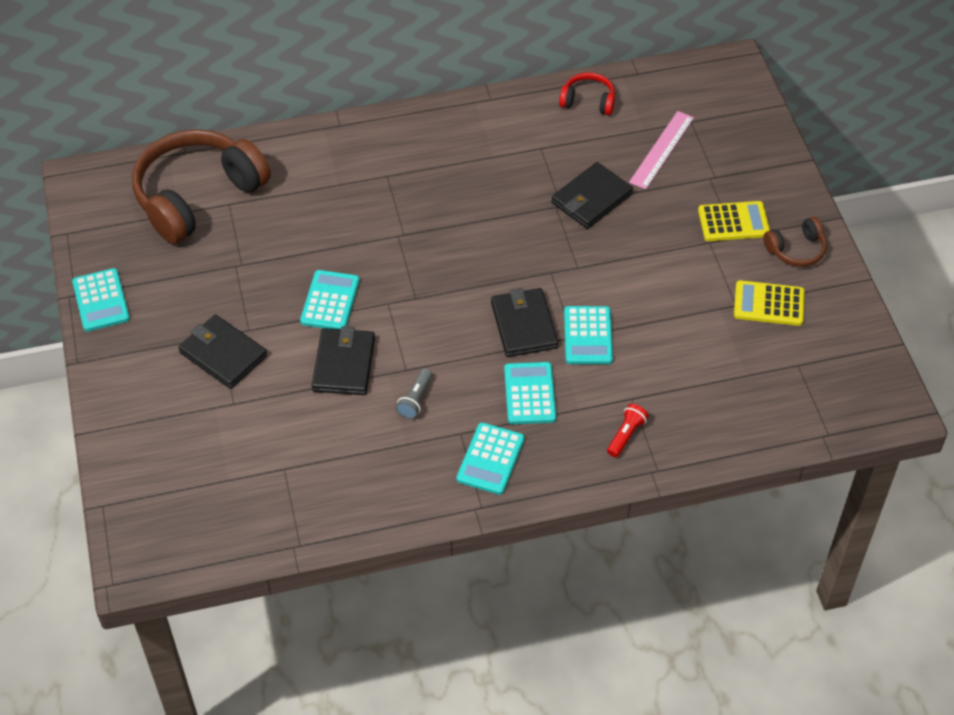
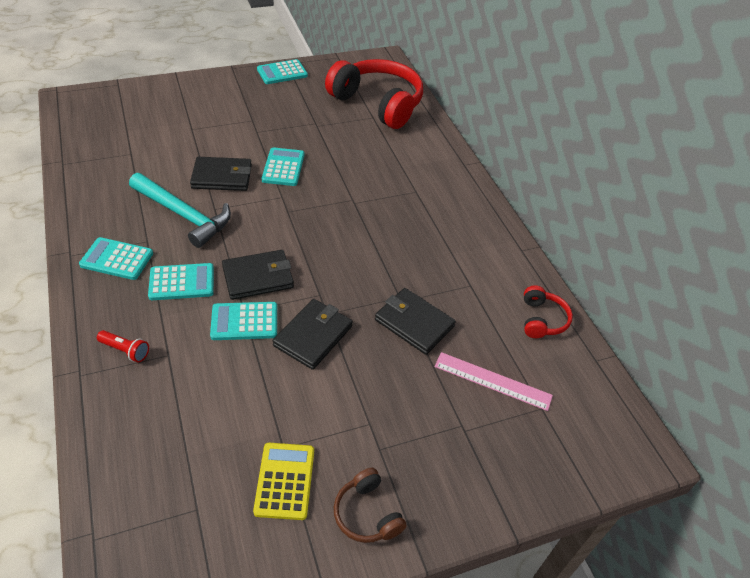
camera: 80 degrees right, 5 degrees down
(197, 196) = (378, 103): brown headphones -> red headphones
(223, 354) = (235, 122): black wallet -> black wallet (313, 336)
(330, 301) = (283, 167): turquoise calculator -> turquoise calculator turned 90 degrees counterclockwise
(415, 400) = (183, 215): grey flashlight -> turquoise hammer
(733, 222) = (401, 447): yellow calculator -> none

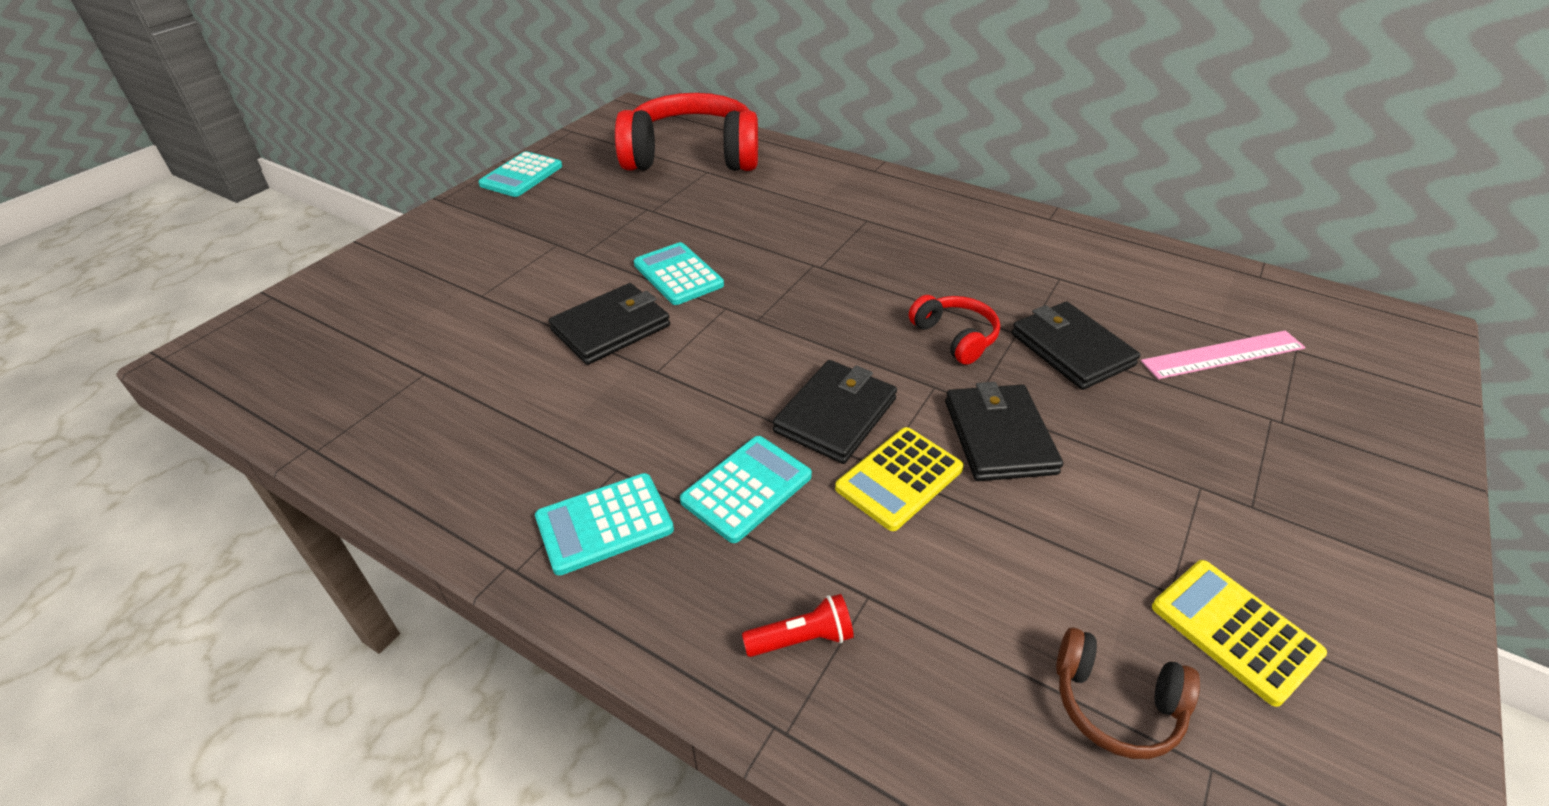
camera: 35 degrees left, 5 degrees down
(183, 215) = (623, 403): turquoise hammer -> none
(244, 321) = (899, 478): turquoise calculator -> yellow calculator
(367, 514) = (1356, 588): brown headphones -> brown headphones (1115, 704)
(414, 323) = (1071, 349): black wallet -> black wallet turned 60 degrees clockwise
(542, 319) = (1165, 269): red headphones -> red headphones (955, 337)

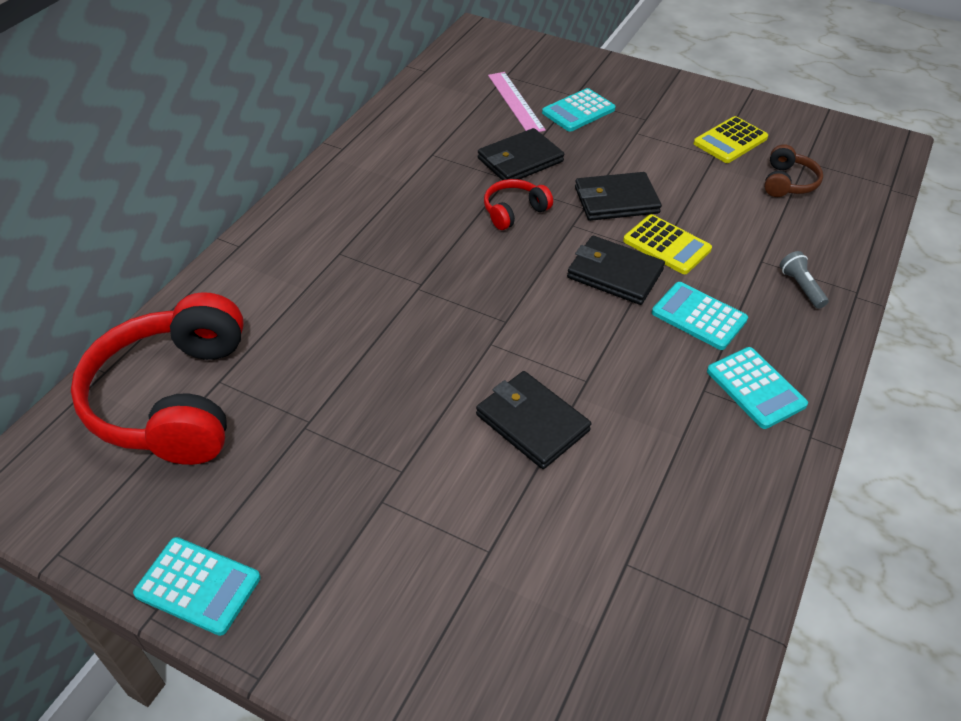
camera: 95 degrees left, 5 degrees up
(678, 275) = (439, 383): turquoise calculator -> turquoise calculator (578, 111)
(802, 638) = (801, 287): red flashlight -> grey flashlight

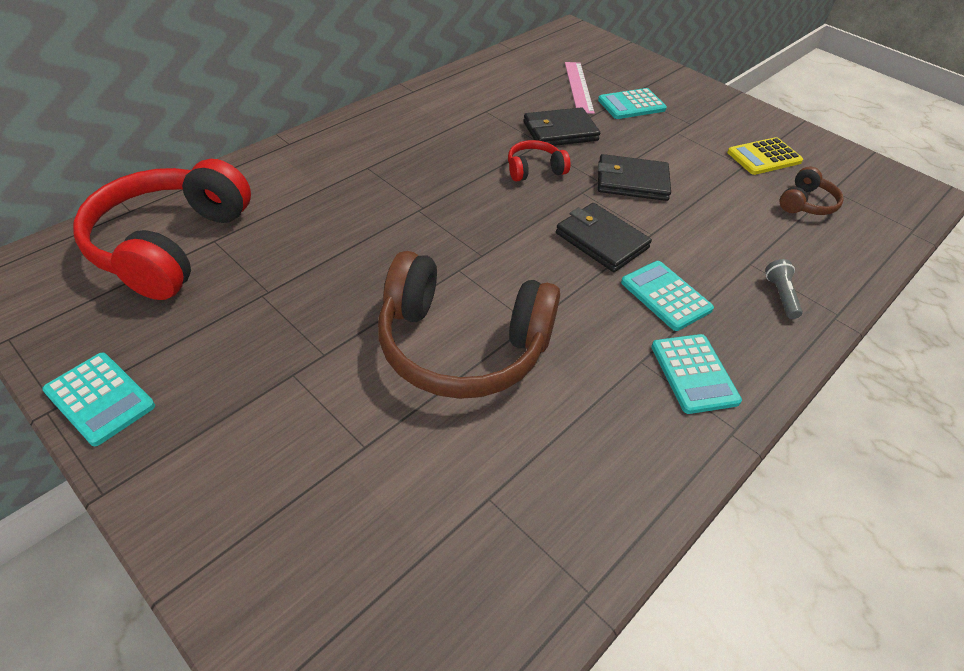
camera: 15 degrees right, 0 degrees up
(532, 422) = (462, 345): black wallet -> brown headphones
(666, 245) = (662, 228): yellow calculator -> none

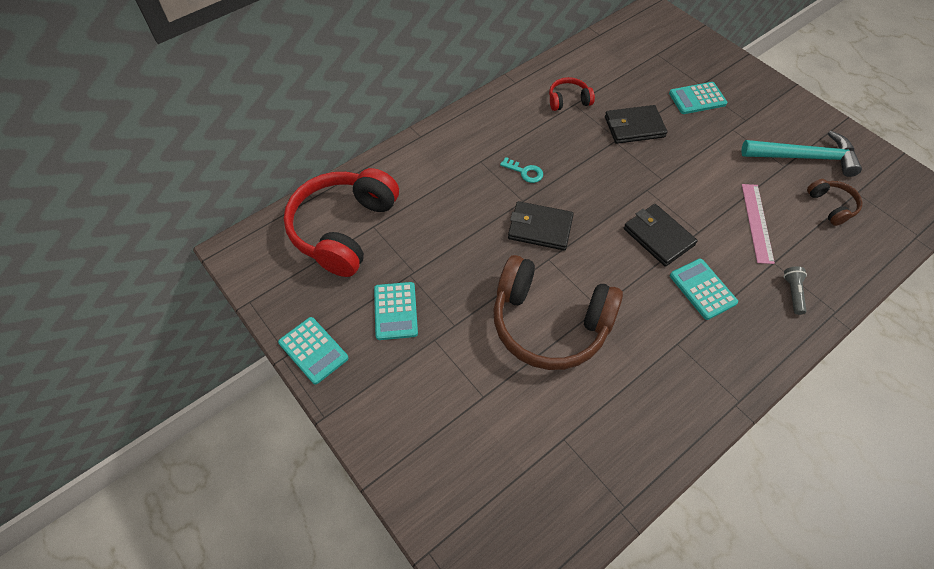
camera: 10 degrees right, 10 degrees up
(425, 177) = (525, 172): none -> turquoise key
(534, 169) = (610, 166): red headphones -> red headphones (568, 100)
(578, 87) = (653, 78): pink ruler -> pink ruler (757, 222)
(632, 181) = (688, 180): black wallet -> black wallet (540, 228)
(694, 374) = (715, 356): turquoise calculator -> turquoise calculator (395, 311)
(764, 157) = (804, 157): yellow calculator -> turquoise hammer
(806, 203) = (831, 206): brown headphones -> brown headphones turned 60 degrees counterclockwise

